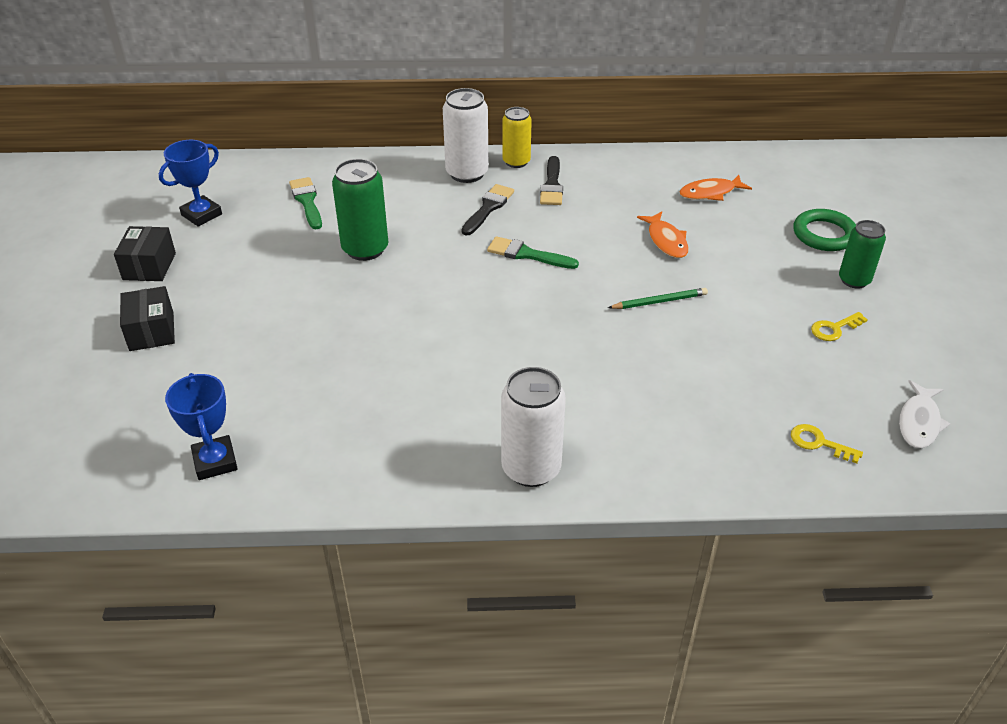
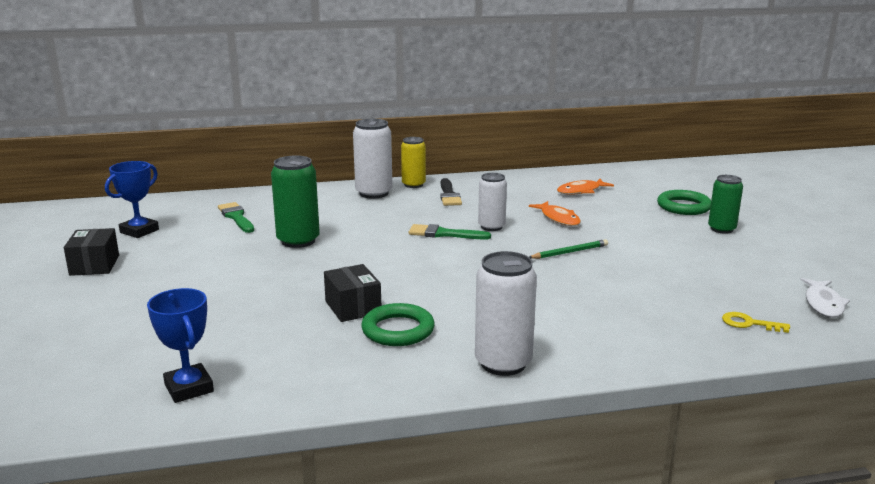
camera: 10 degrees left, 20 degrees down
(151, 331) = (104, 306): black box -> black box (353, 307)
(436, 405) = (398, 330): none -> green ring
(488, 208) = (399, 211): black brush -> none
(584, 247) = (491, 227): none -> white can
(834, 329) = (722, 256): yellow key -> none

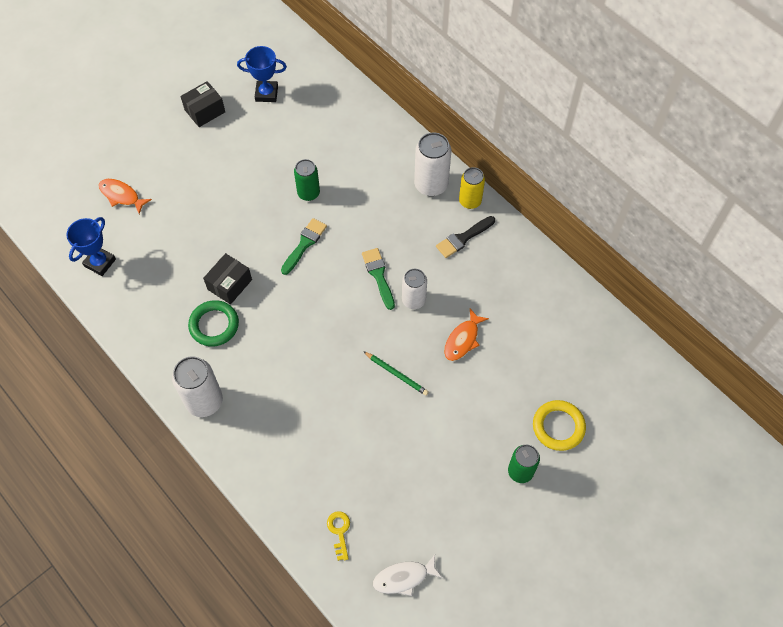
camera: 60 degrees right, 40 degrees up
(236, 217) = (325, 130): green brush -> green brush (304, 244)
(298, 241) = (308, 193): green can -> green can, size x0.66
(581, 191) = (543, 332): orange fish -> orange fish (121, 196)
(683, 207) = (558, 427): green ring -> yellow ring

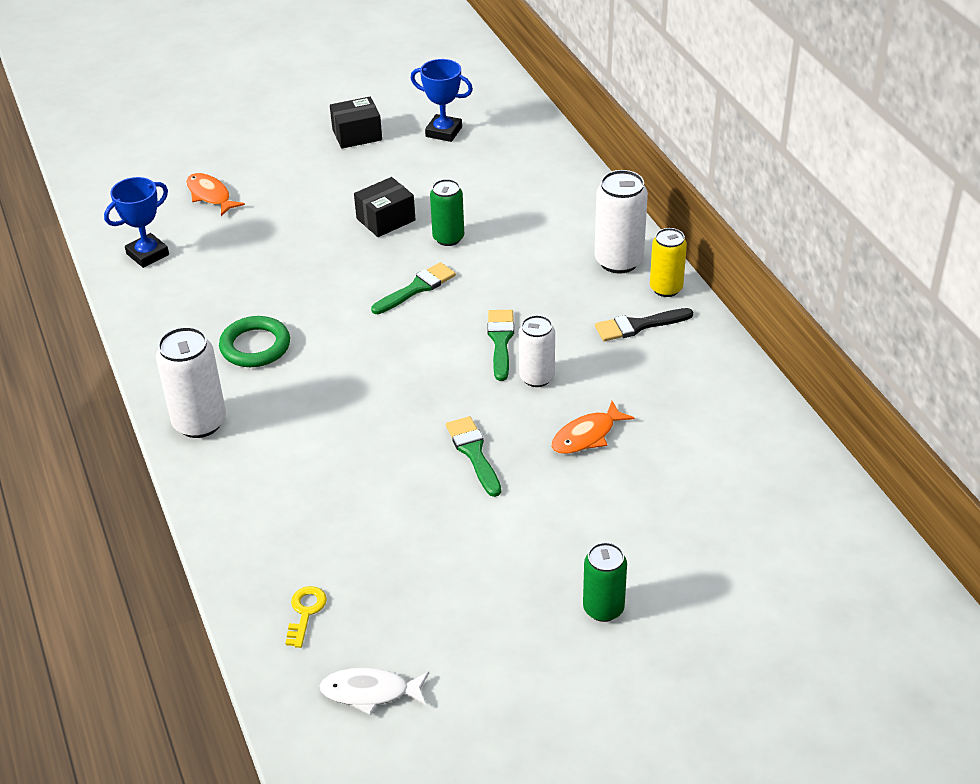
camera: 20 degrees right, 20 degrees down
(229, 284) = (297, 309): black box -> black box (386, 219)
(396, 374) = (473, 453): green pencil -> green brush
(558, 427) = (685, 569): yellow ring -> none

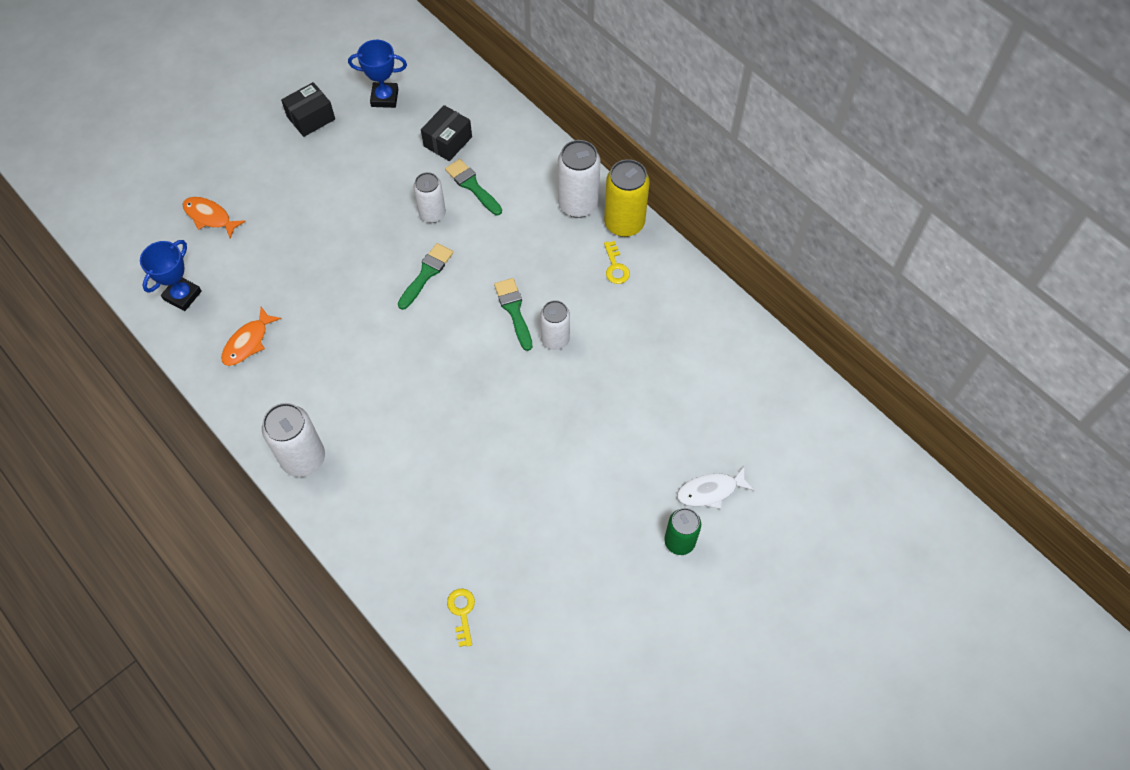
camera: 20 degrees left, 20 degrees up
(255, 346) = (317, 369): green ring -> none
(370, 692) = (538, 667): white fish -> white fish (710, 491)
(386, 219) = (372, 207): black box -> black box (448, 141)
(448, 238) = (432, 214): green can -> white can
(473, 453) = (533, 426): green brush -> green brush (472, 186)
(587, 436) = (613, 386): orange fish -> orange fish (248, 342)
(638, 326) = (615, 267): black brush -> yellow key
(666, 288) = (624, 223): yellow can -> yellow can, size x1.50

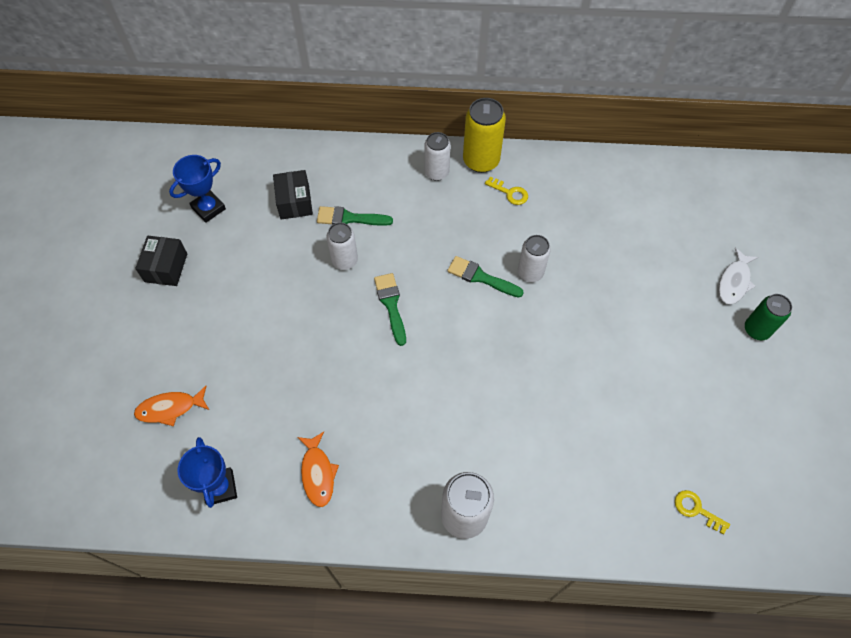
camera: 45 degrees left, 0 degrees up
(578, 204) = (436, 172): white can -> white can, size x0.66

